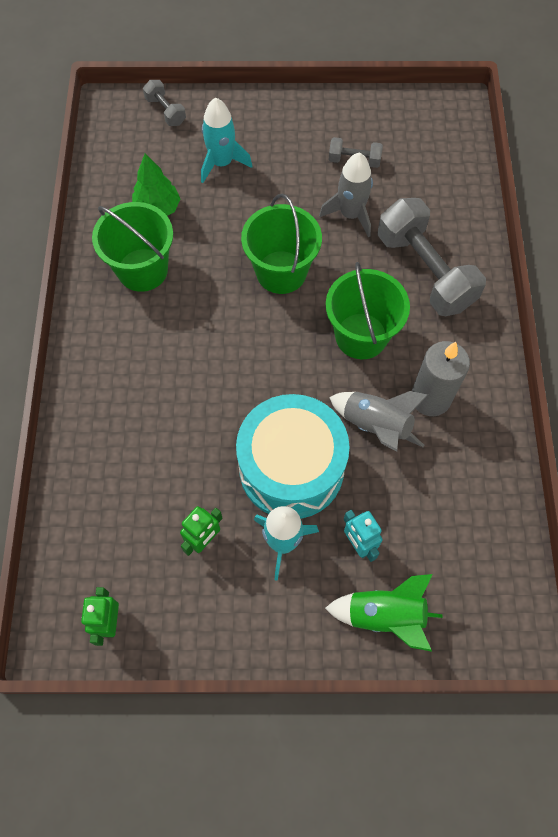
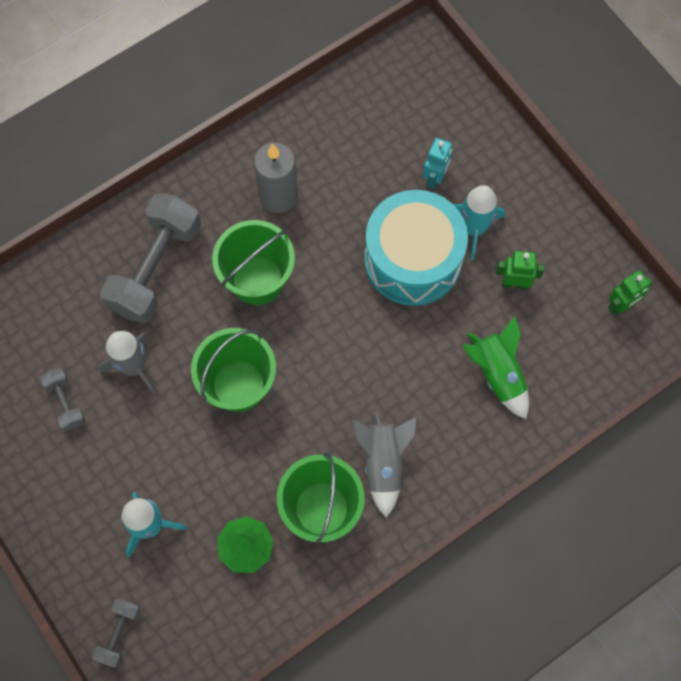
camera: 125 degrees left, 5 degrees up
(375, 426) = (332, 221): grey rocket -> grey rocket (383, 463)
(384, 616) = (472, 132): green rocket -> green rocket (497, 374)

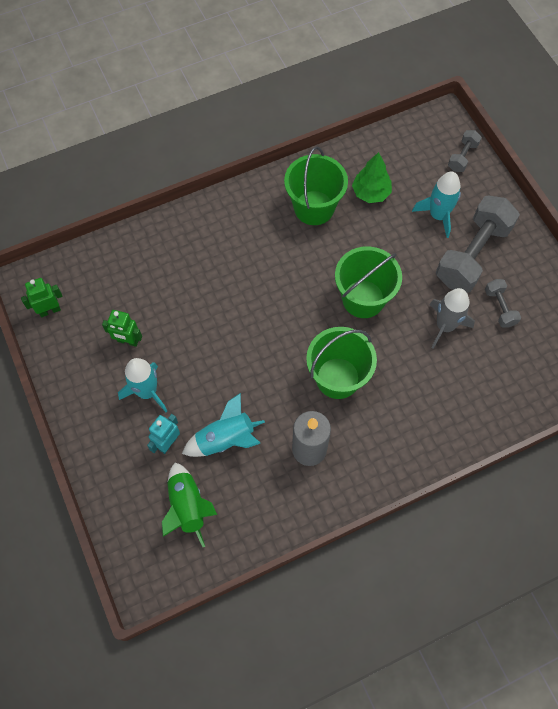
camera: 170 degrees left, 5 degrees down
(155, 268) = (423, 402): grey dumbbell -> grey dumbbell (472, 255)
(372, 191) = (225, 440): none -> turquoise rocket
(383, 463) = (263, 229): grey rocket -> none
(413, 259) = (205, 374): turquoise drum -> none
(497, 374) = (162, 276): green rocket -> green rocket (187, 507)

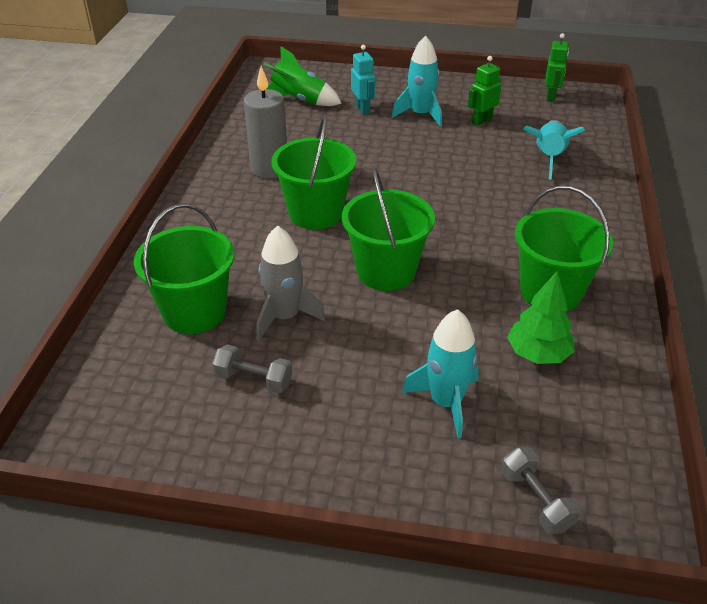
camera: 125 degrees right, 25 degrees down
(225, 440) = (332, 134): turquoise rocket -> turquoise rocket (548, 158)
(472, 255) = (352, 401): grey dumbbell -> none
(482, 377) = (194, 312): none -> green bucket

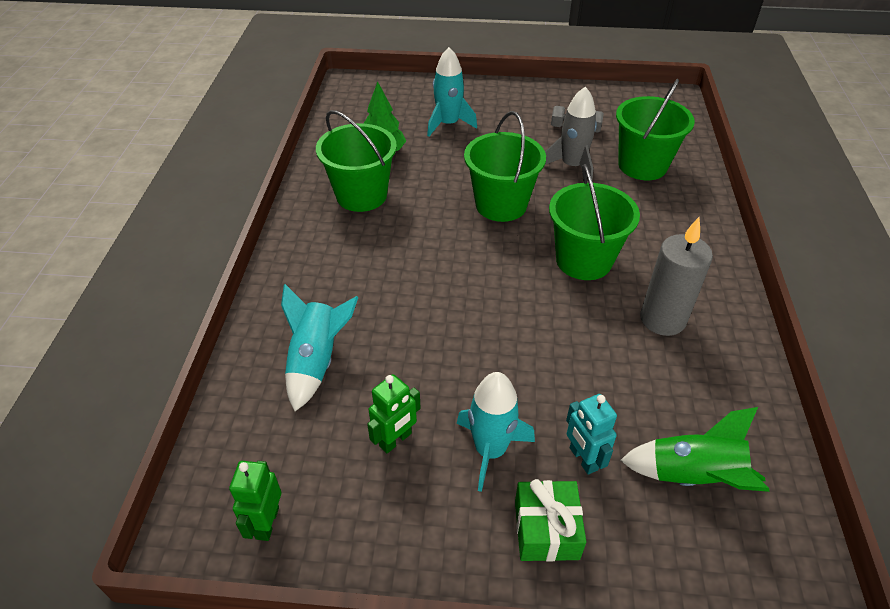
camera: 175 degrees right, 5 degrees up
(392, 88) = (546, 529): none -> green gift
(536, 500) = (400, 88): grey dumbbell -> none

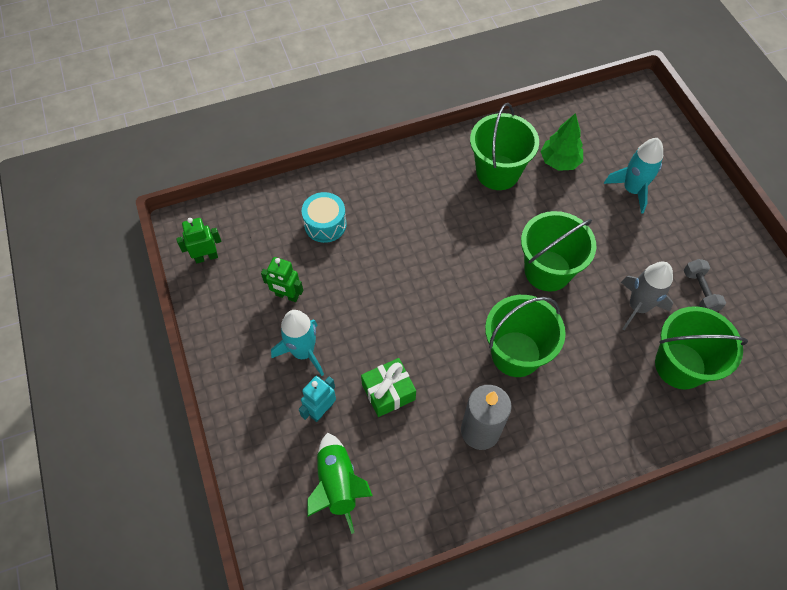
camera: 65 degrees right, 15 degrees up
(316, 361) = (325, 224): turquoise rocket -> turquoise drum
(546, 529) = (260, 404): green gift -> green gift (388, 392)

